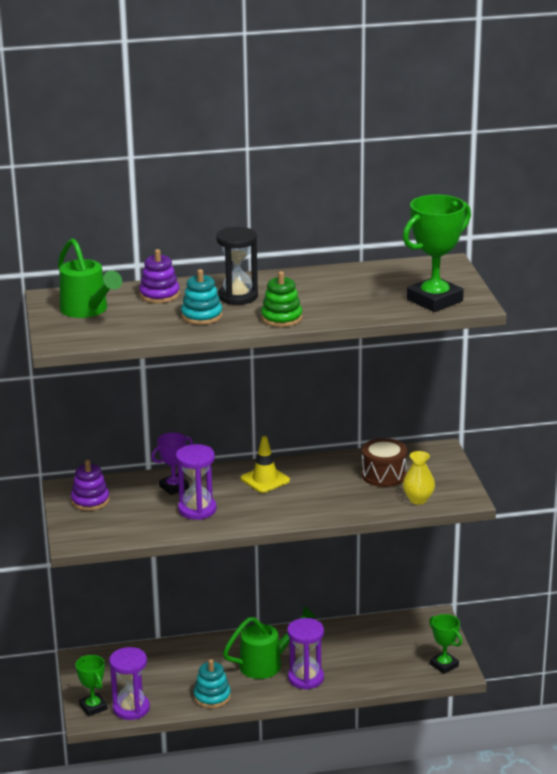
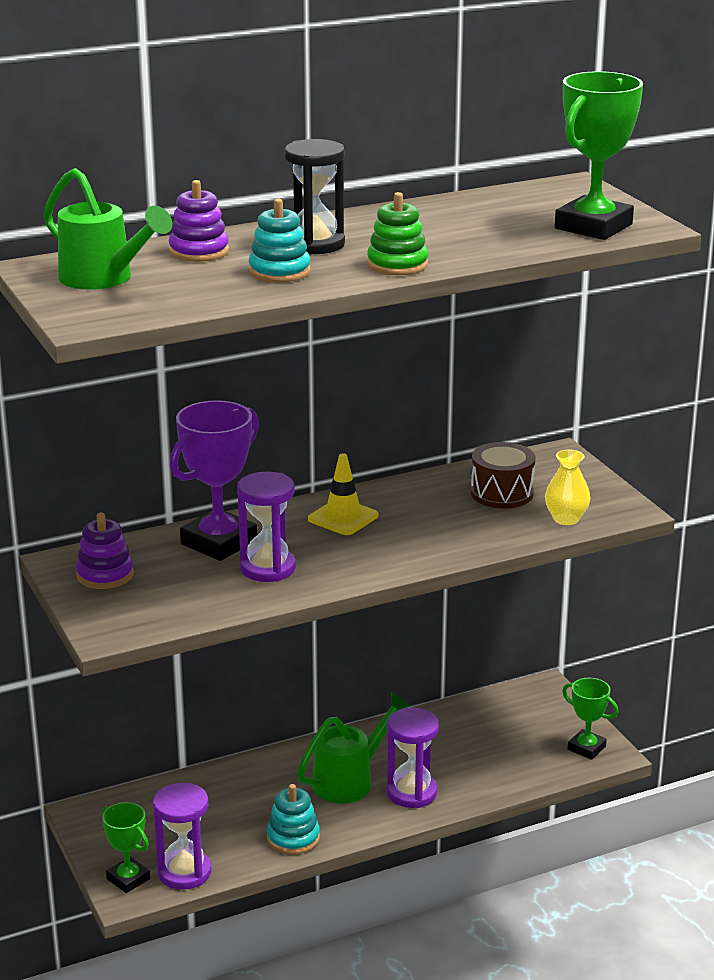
camera: 15 degrees left, 0 degrees up
(174, 487) = (219, 542): purple trophy -> purple trophy, size x1.74

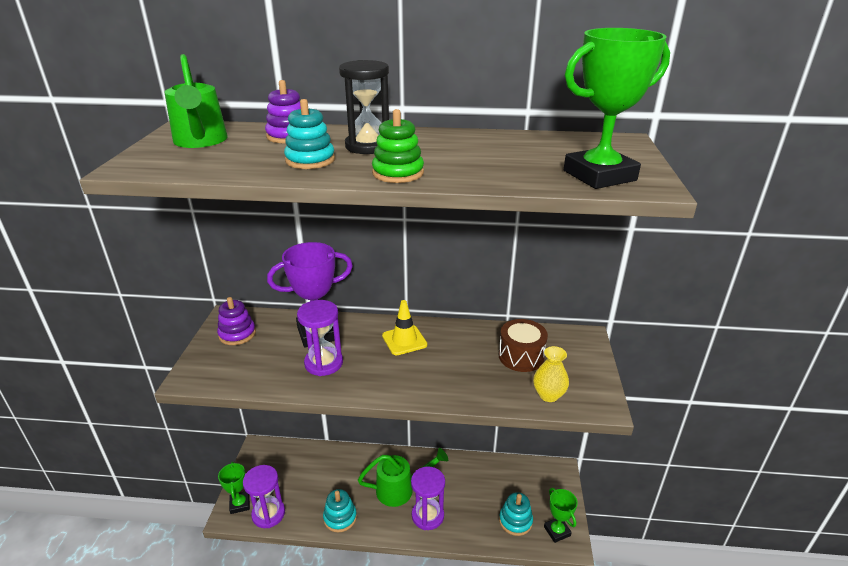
camera: 30 degrees right, 5 degrees up
(528, 757) = (515, 521): none -> turquoise stacking toy

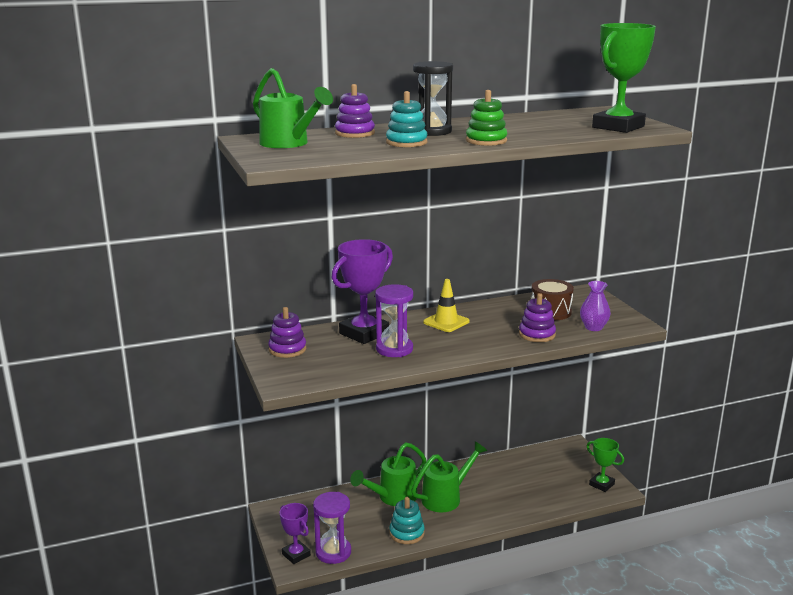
camera: 25 degrees left, 10 degrees down
(240, 504) = (296, 555): green trophy -> purple trophy
(357, 471) = (393, 497): none -> green watering can
(427, 516) = (486, 507): purple hourglass -> none
(478, 386) = (537, 334): none -> purple stacking toy
(515, 521) = (563, 488): turquoise stacking toy -> none
(548, 395) = (593, 327): yellow vase -> purple vase

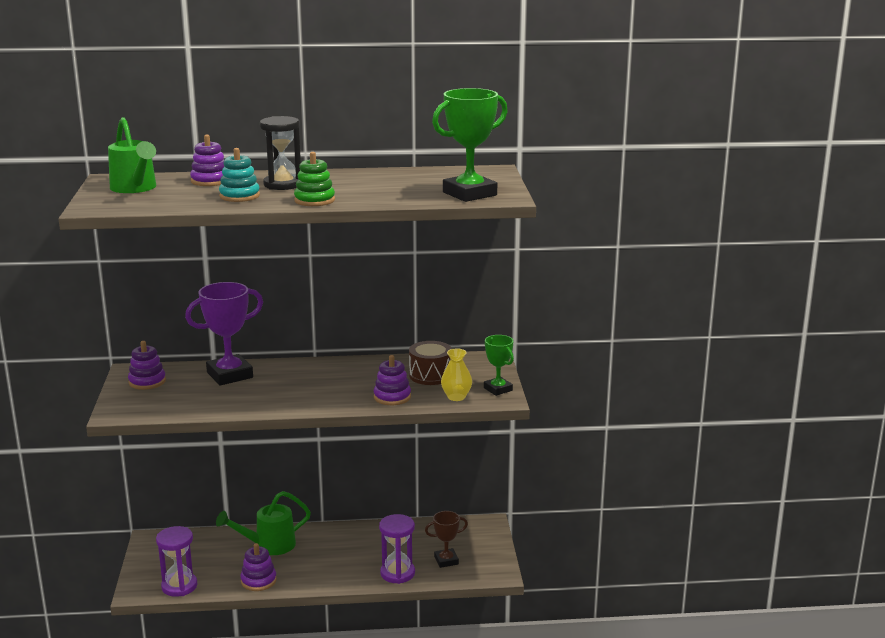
camera: 15 degrees right, 0 degrees up
(296, 555) = (144, 582): purple trophy -> none
(394, 349) = (243, 394): purple hourglass -> purple hourglass (397, 573)
(407, 533) = (258, 581): turquoise stacking toy -> purple stacking toy
(446, 322) = (317, 373): yellow traffic cone -> none
(446, 498) = (320, 554): green watering can -> none
(563, 485) = (446, 560): none -> brown trophy
(593, 327) = (456, 397): purple vase -> yellow vase
(601, 484) = (486, 566): green trophy -> green trophy (498, 389)

